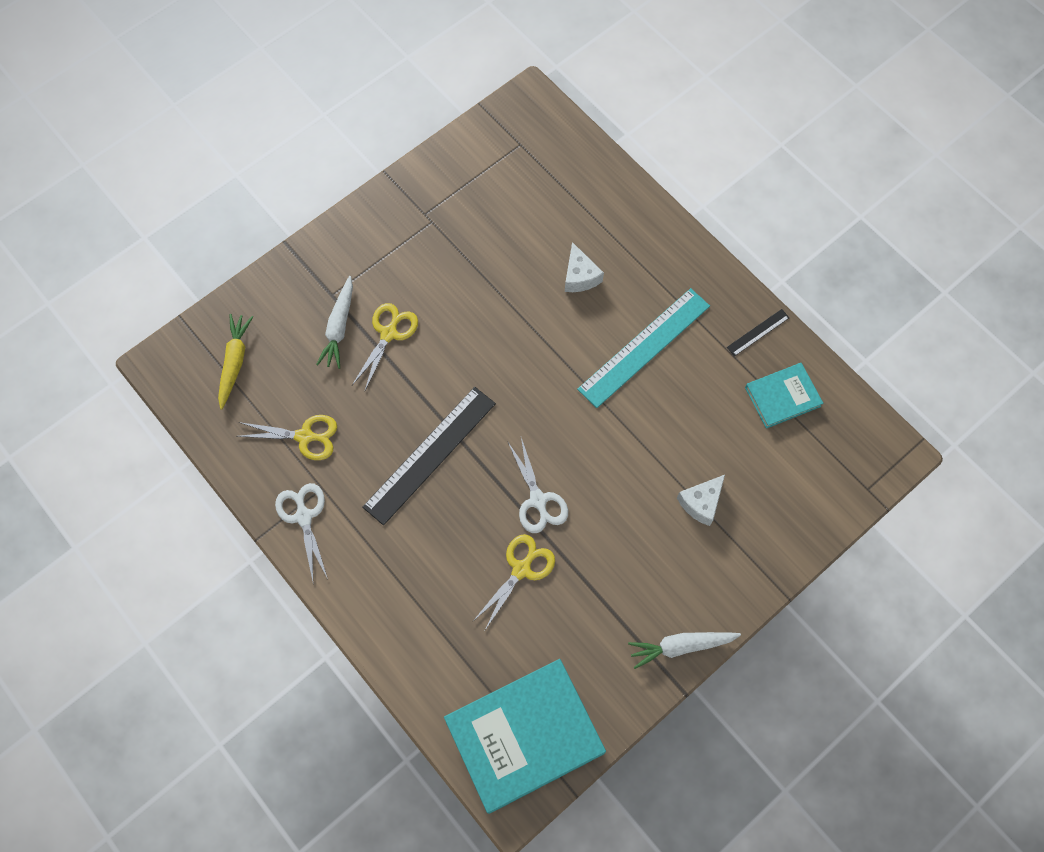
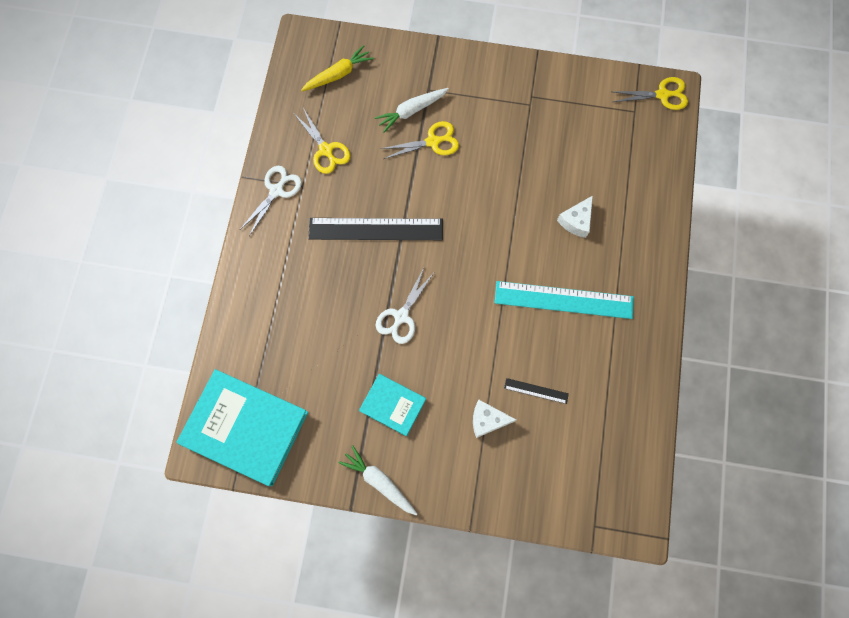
camera: 50 degrees right, 5 degrees up
(521, 569) = (348, 342): yellow scissors -> yellow scissors (662, 95)
(758, 332) = (642, 365): black ruler -> black ruler (536, 391)
(782, 396) = (610, 417): turquoise book -> turquoise book (393, 405)

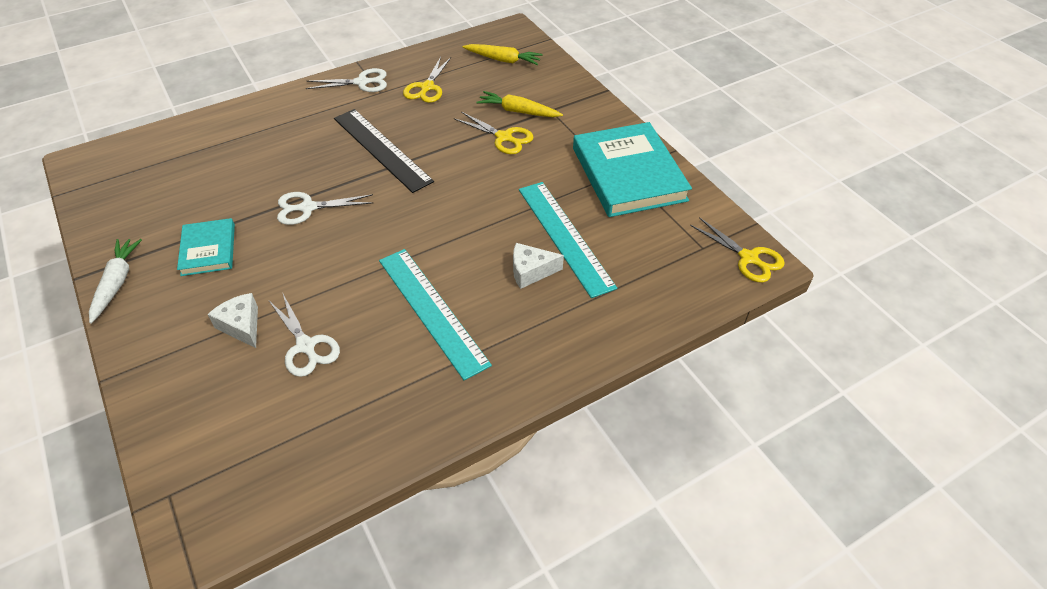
camera: 50 degrees right, 25 degrees down
(245, 428) = (119, 174): turquoise book -> turquoise book (628, 174)
(411, 111) = (518, 111): white carrot -> yellow carrot
(536, 391) = (306, 346): black ruler -> white scissors
(562, 179) = (564, 236): none -> turquoise ruler

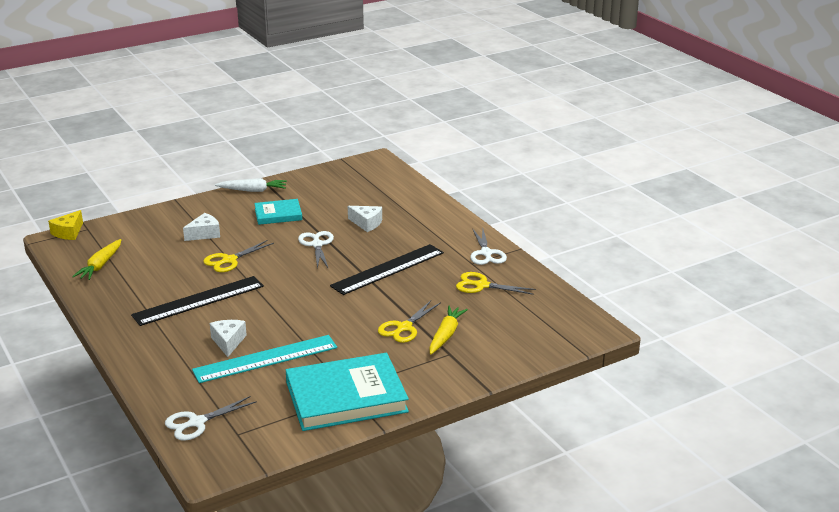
camera: 90 degrees right, 20 degrees down
(173, 525) = (68, 232): none -> yellow cheese
(265, 167) = (367, 223): none -> white cheese
(306, 346) = (180, 257): white scissors -> white scissors (197, 423)
(432, 311) = (198, 300): turquoise ruler -> black ruler
(503, 60) = (536, 326): yellow carrot -> yellow carrot (100, 265)
(749, 258) = (218, 460): yellow scissors -> yellow scissors (229, 260)

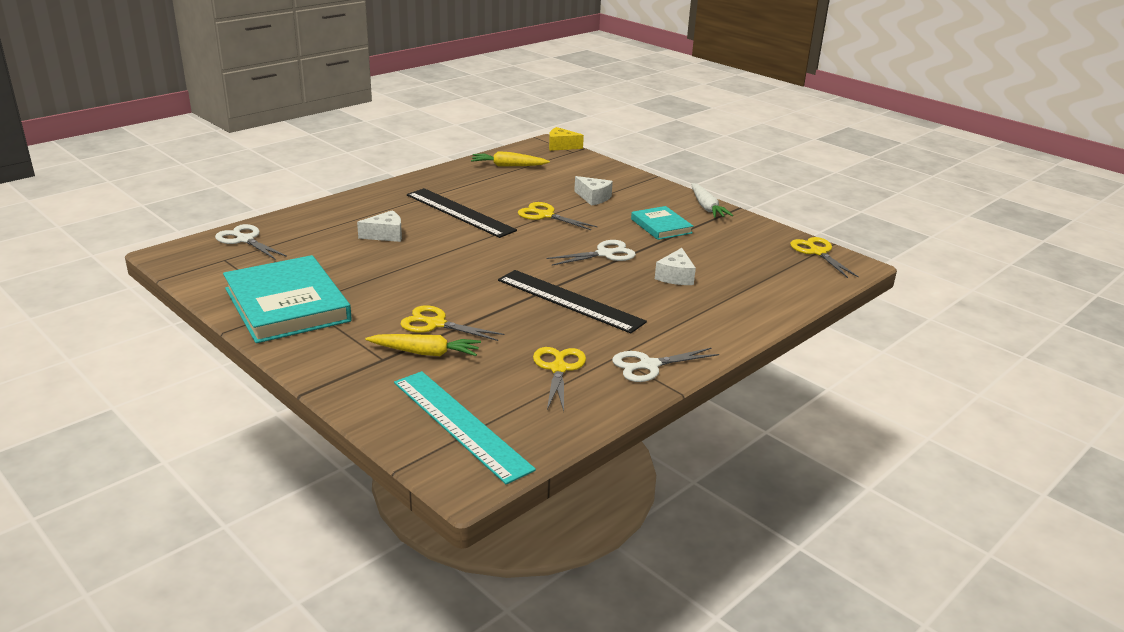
camera: 75 degrees right, 0 degrees up
(265, 359) = (357, 256): turquoise ruler -> turquoise ruler (460, 424)
(352, 167) = (817, 252): none -> yellow scissors

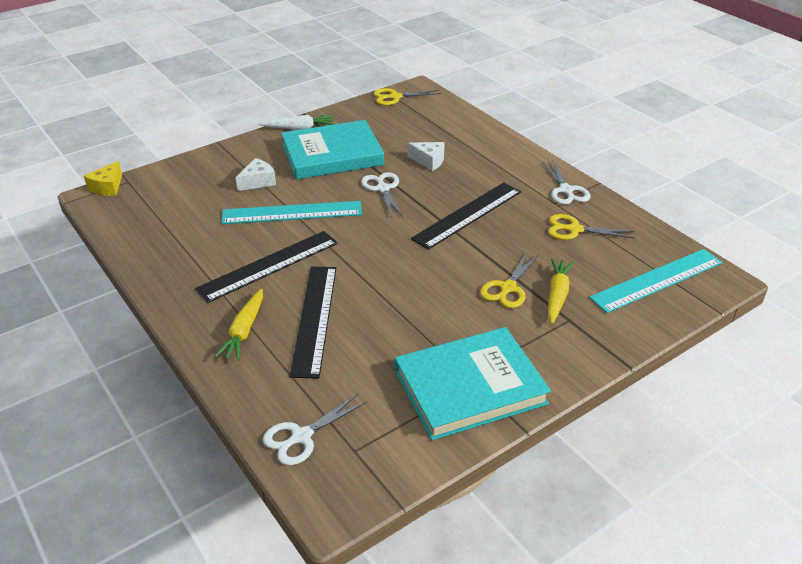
camera: 80 degrees left, 10 degrees up
(386, 235) = (314, 319): white cheese -> black ruler
(508, 166) = (149, 226): yellow carrot -> yellow carrot (244, 331)
(545, 215) = (292, 212): yellow scissors -> turquoise ruler
(661, 226) = (332, 155): turquoise book -> turquoise book, size x1.89

